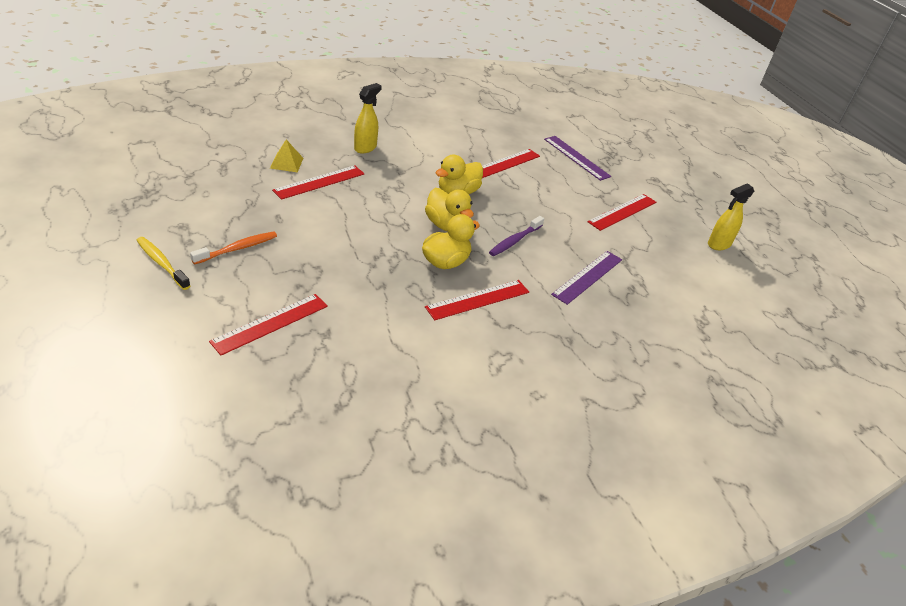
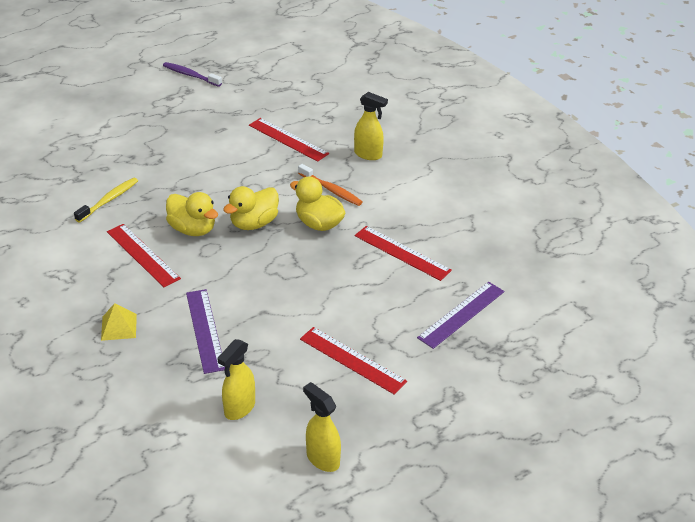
camera: 85 degrees right, 0 degrees up
(162, 263) = (139, 93): yellow toothbrush -> yellow toothbrush (109, 200)
(237, 248) = (169, 120): orange toothbrush -> orange toothbrush (331, 190)
(270, 323) = (83, 152): red ruler -> none
(286, 163) = (309, 117): yellow pyramid -> yellow pyramid (118, 327)
(514, 241) = (248, 272): purple toothbrush -> purple toothbrush (190, 75)
(587, 276) = (205, 330): purple ruler -> purple ruler turned 45 degrees clockwise
(675, 273) = (239, 408): none -> yellow spray bottle

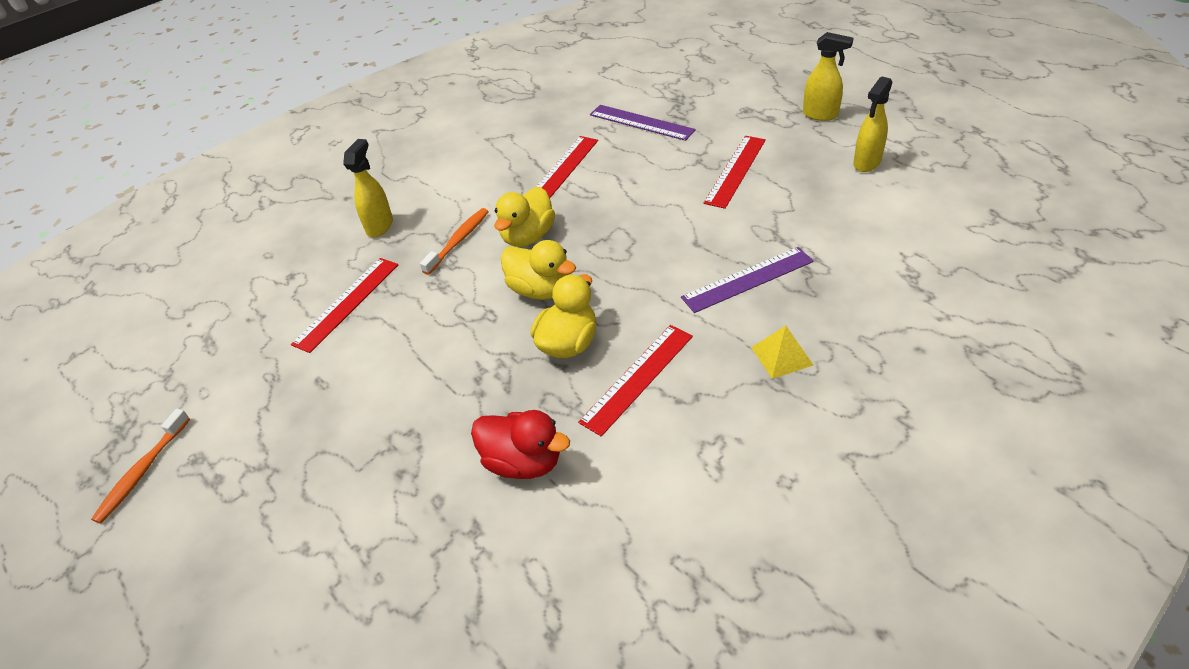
camera: 95 degrees left, 5 degrees up
(109, 200) = (523, 462): yellow toothbrush -> red duck
(190, 75) = (142, 471): purple toothbrush -> orange toothbrush
(239, 408) = (843, 225): yellow spray bottle -> yellow spray bottle (820, 115)

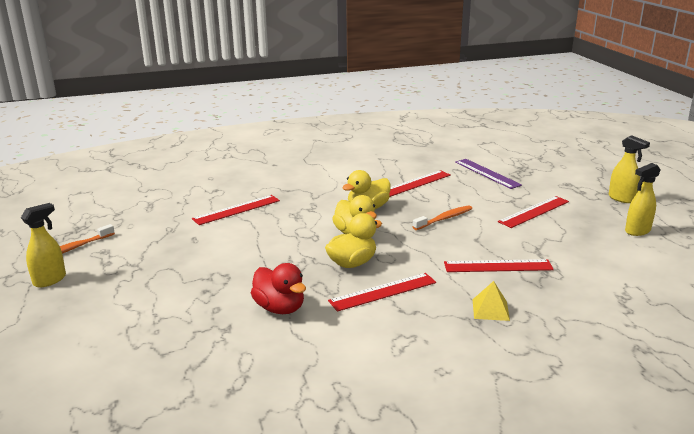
camera: 20 degrees right, 20 degrees down
(380, 226) = (283, 181): yellow spray bottle -> yellow spray bottle (50, 280)
(458, 241) = (323, 199): orange toothbrush -> orange toothbrush (444, 219)
(747, 279) = (498, 266): purple ruler -> red ruler

